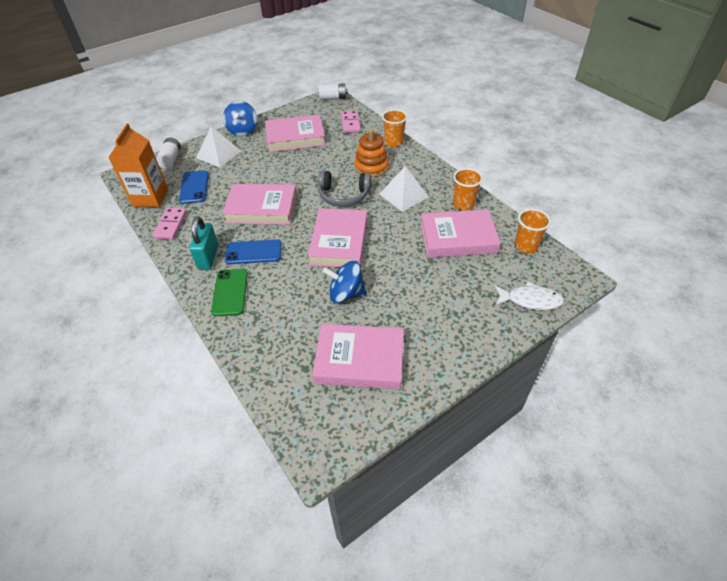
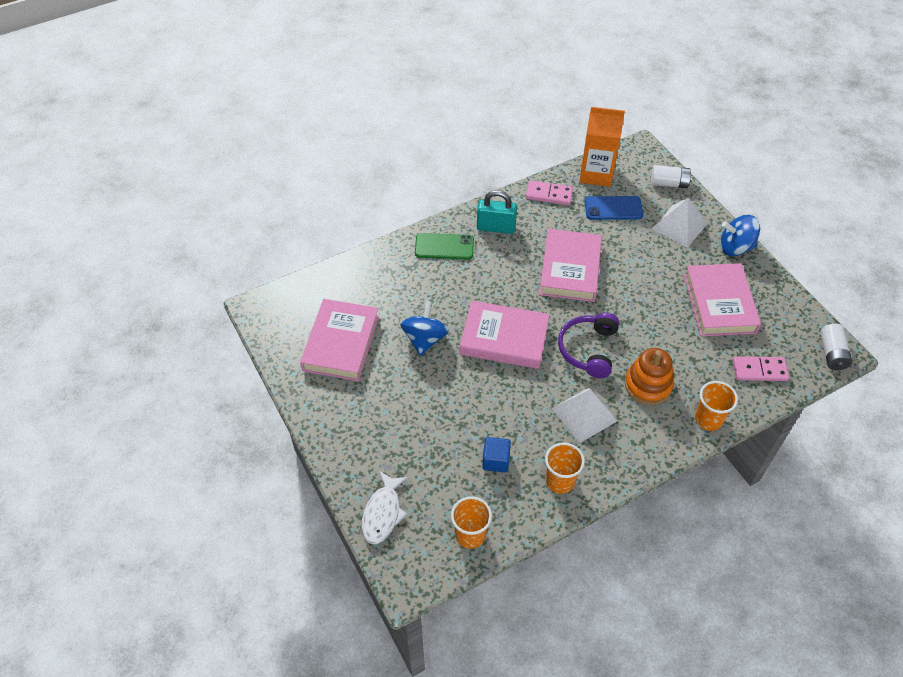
camera: 95 degrees right, 5 degrees up
(253, 252) = (498, 263): blue phone -> none
(344, 195) = (588, 349): grey headphones -> purple headphones
(458, 238) = (495, 460): pink book -> blue cube

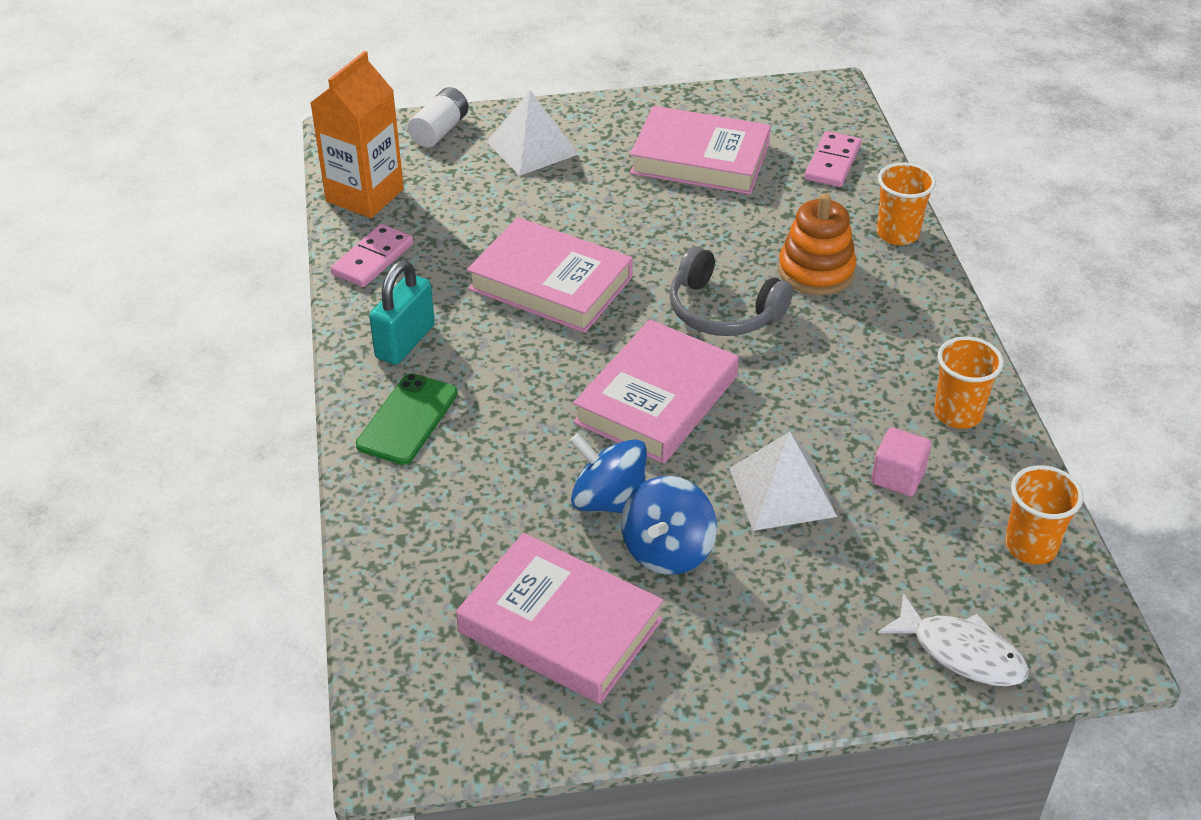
camera: 70 degrees left, 10 degrees down
(495, 460) = (898, 477): blue cube -> pink cube
(584, 414) = (844, 352): white pyramid -> white pyramid (782, 492)
(588, 349) = (722, 311): purple headphones -> grey headphones
(613, 208) = (452, 200): blue phone -> none
(735, 247) = (605, 112): blue spinning top -> blue spinning top (667, 550)
(832, 353) = (830, 95): white battery -> none

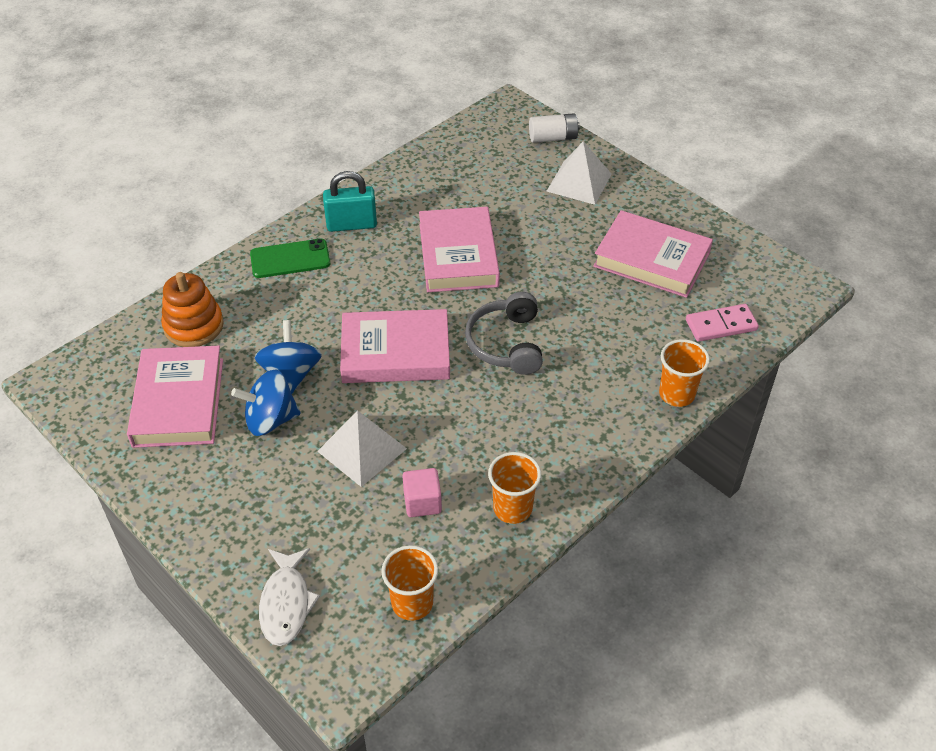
camera: 55 degrees right, 5 degrees up
(365, 195) = (461, 142): orange carton -> none
(373, 259) = (409, 175): pink domino -> none
(700, 159) = (651, 259): pink book -> pink book turned 45 degrees counterclockwise
(816, 271) = (592, 370): orange stacking toy -> orange stacking toy (194, 326)

